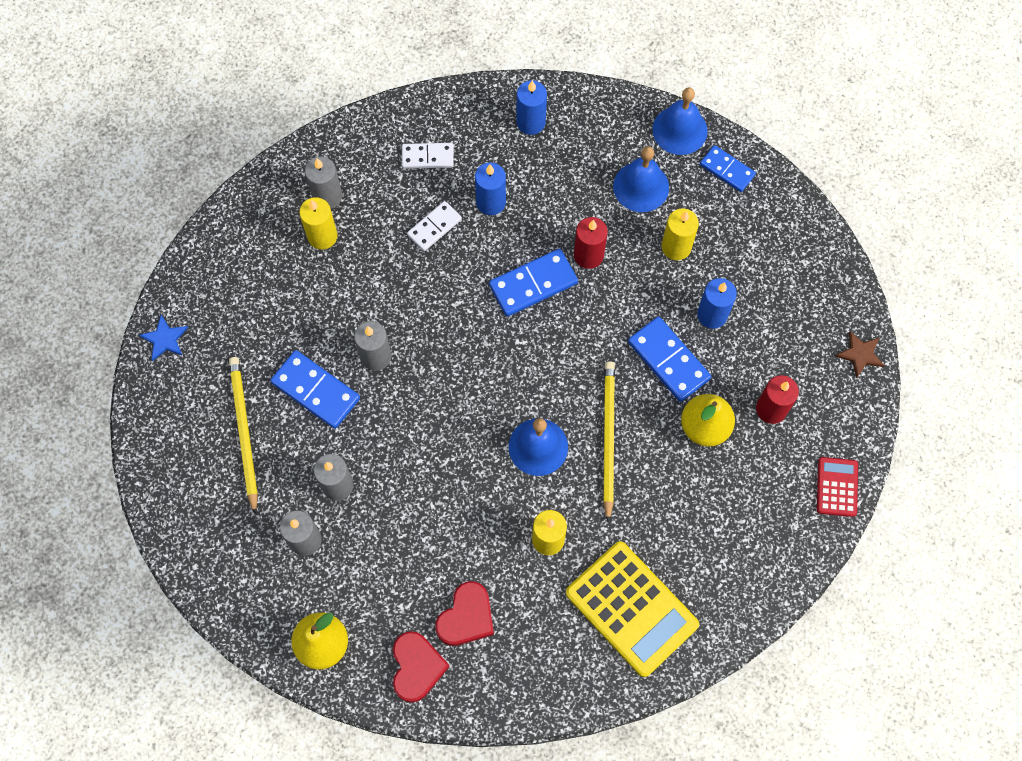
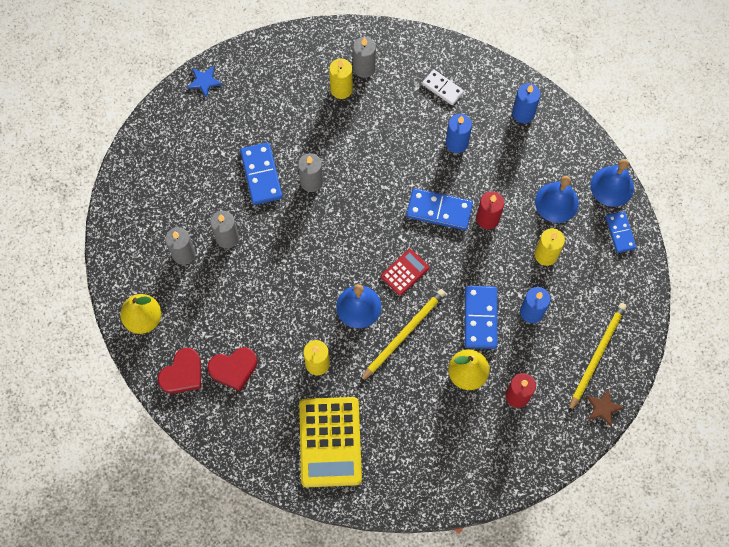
camera: 40 degrees right, 0 degrees up
(244, 432) = (202, 167): yellow pencil -> yellow pencil (597, 355)
(434, 227) = (410, 132): white domino -> none
(837, 487) = (516, 474): red calculator -> red calculator (405, 272)

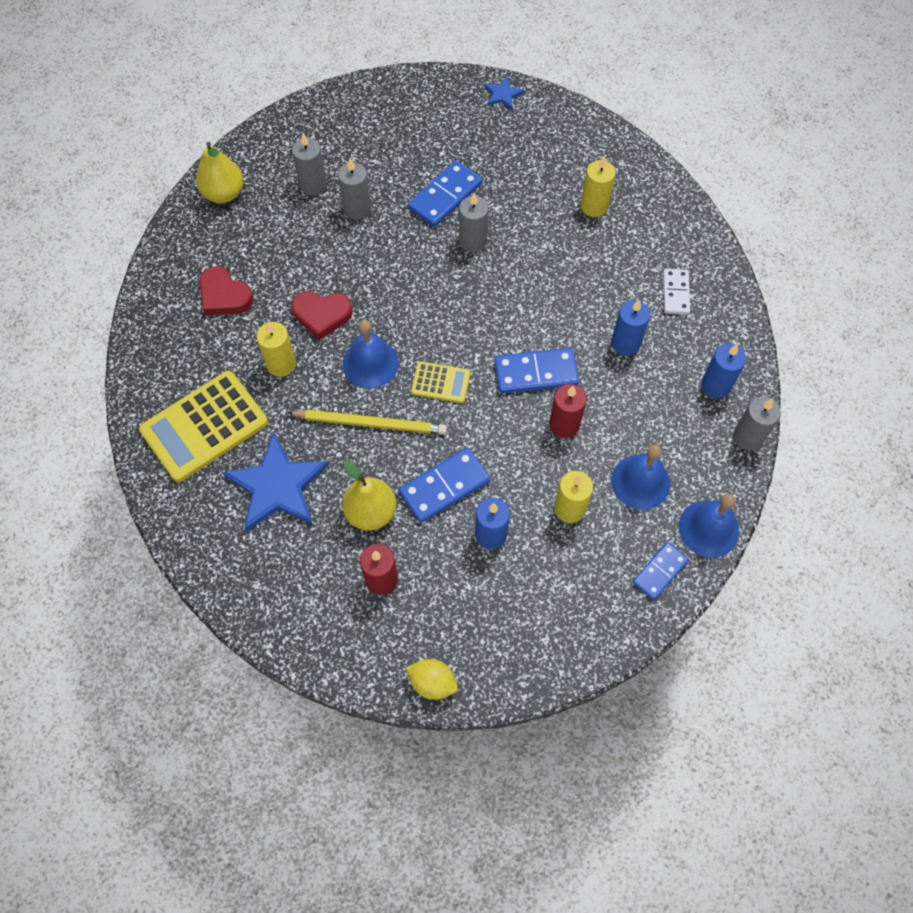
camera: 55 degrees right, 5 degrees down
(182, 374) = (190, 257): red heart -> red heart (322, 315)
(364, 68) = (634, 211): grey candle -> grey candle (748, 437)
(405, 272) = (441, 383): red calculator -> yellow calculator
(408, 420) = (277, 486): none -> blue star
(439, 210) = (536, 372): blue domino -> blue domino turned 75 degrees counterclockwise
(597, 355) = (491, 637): yellow pencil -> none
(603, 408) = (432, 682): brown star -> yellow lemon

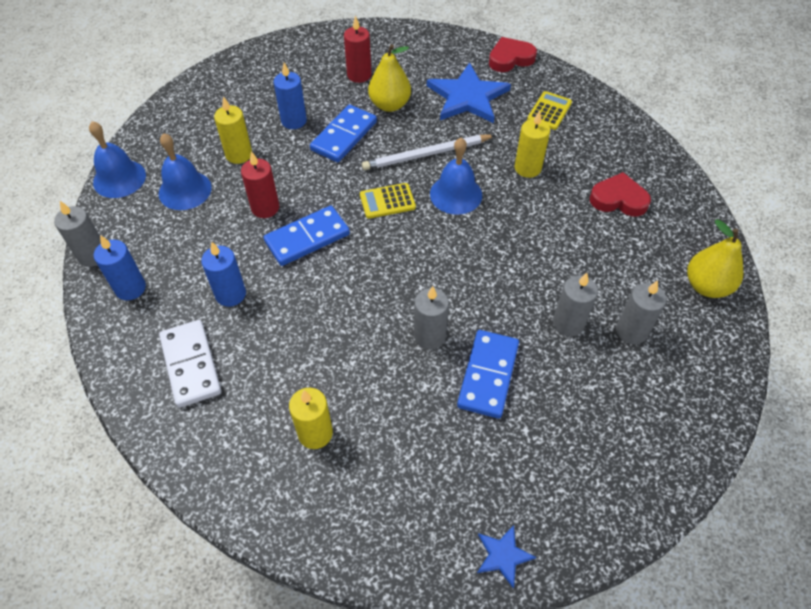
camera: 155 degrees right, 10 degrees down
(204, 426) = (549, 111): yellow calculator -> yellow calculator, size x0.51
(322, 315) = (524, 215): red heart -> red heart (510, 58)
(371, 423) = (426, 154): yellow pencil -> white pencil
(432, 682) = (296, 42): yellow lemon -> none
(660, 572) = (154, 140): blue domino -> none
(675, 293) = (190, 365): white domino -> white domino, size x1.53

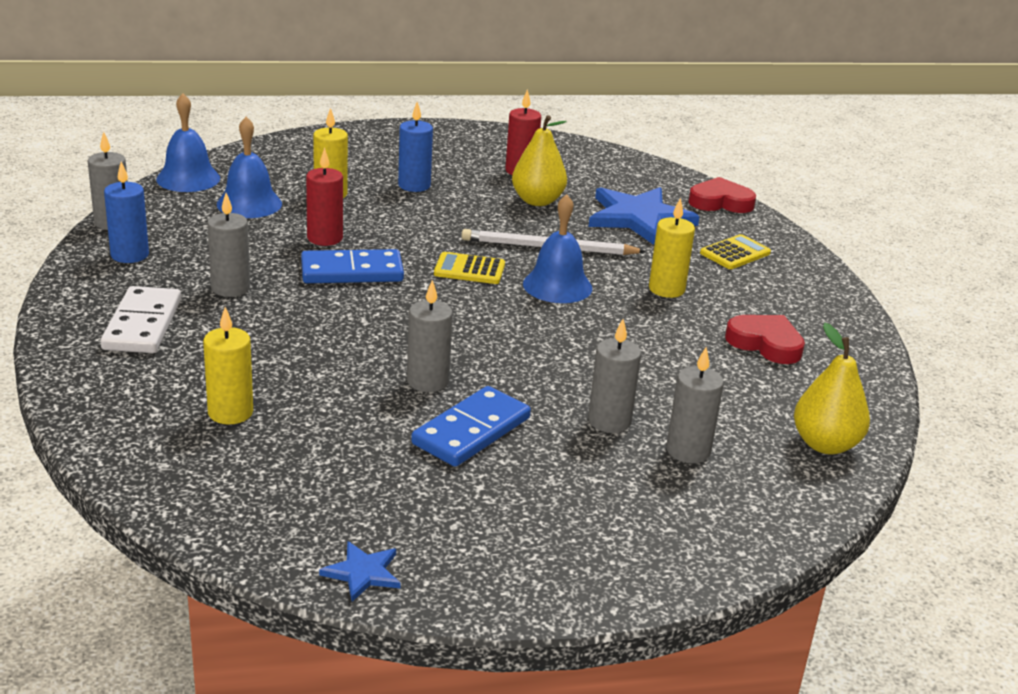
camera: 20 degrees right, 25 degrees down
(230, 294) = (230, 288): blue candle -> grey candle
(344, 136) = (462, 210): blue domino -> none

